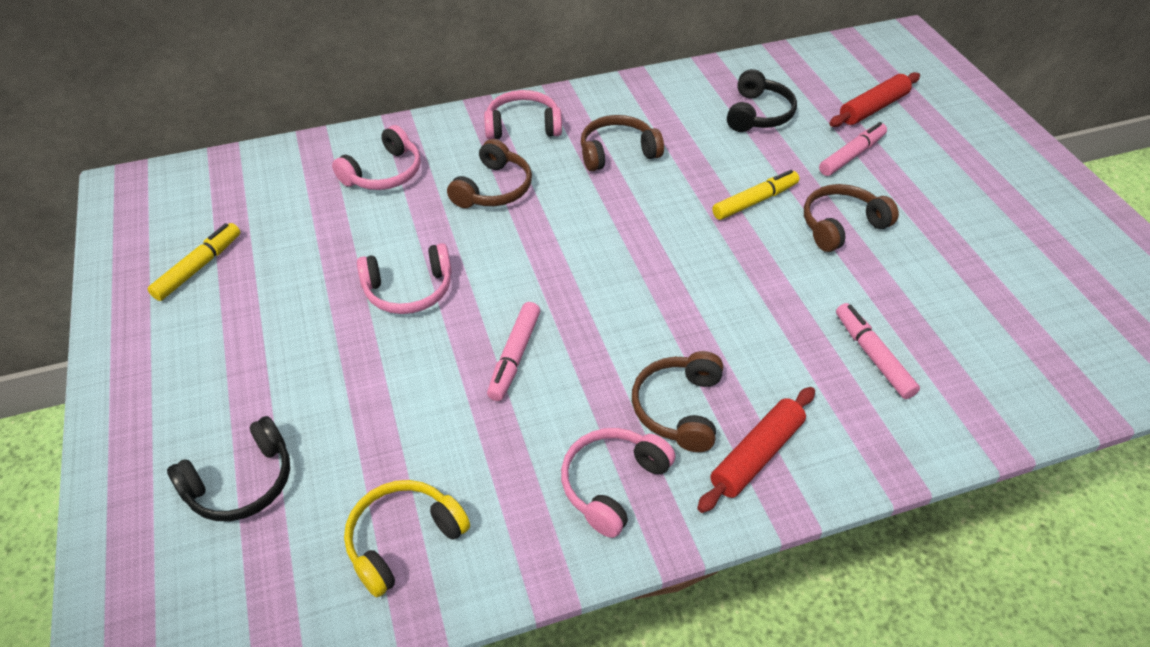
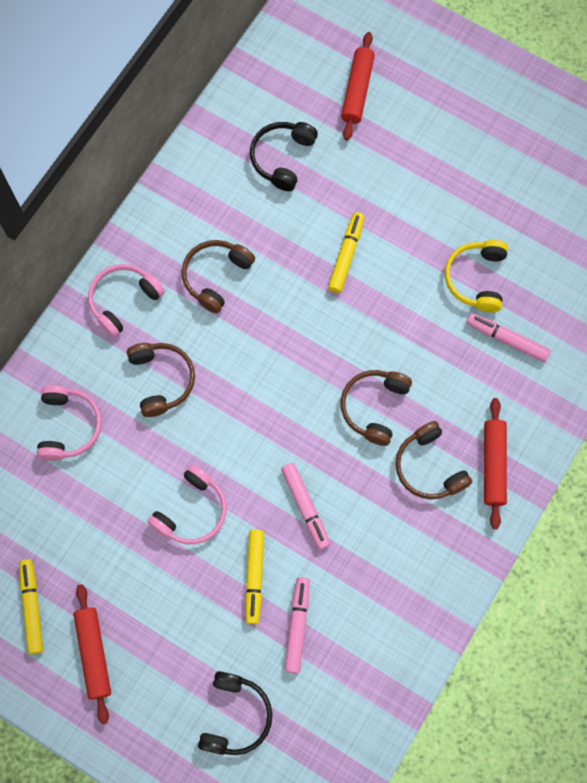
camera: 40 degrees left, 25 degrees up
(196, 335) = (94, 654): none -> red rolling pin
(402, 378) = (254, 577): none -> yellow marker
(403, 540) = (356, 671): yellow headphones -> yellow headphones (476, 279)
(612, 484) = (434, 547): pink headphones -> none
(758, 114) = (282, 158): black headphones -> black headphones turned 135 degrees counterclockwise
(841, 225) = (416, 237): brown headphones -> brown headphones (374, 407)
(851, 155) = (376, 157): pink marker -> pink marker (297, 626)

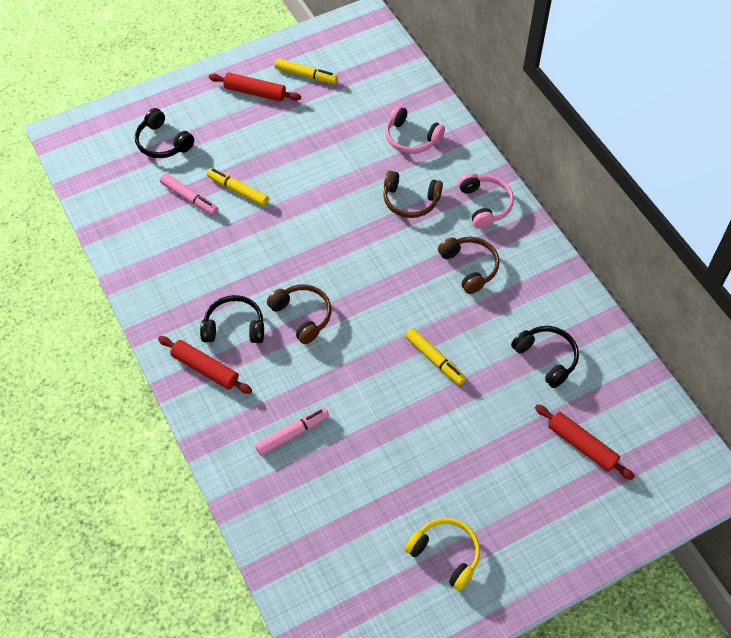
camera: 120 degrees right, 15 degrees down
(192, 511) = (306, 177): pink headphones -> none
(305, 507) = (262, 240): pink marker -> none
(429, 467) = (234, 327): brown headphones -> black headphones
(476, 279) = (357, 441): yellow headphones -> yellow headphones (446, 554)

